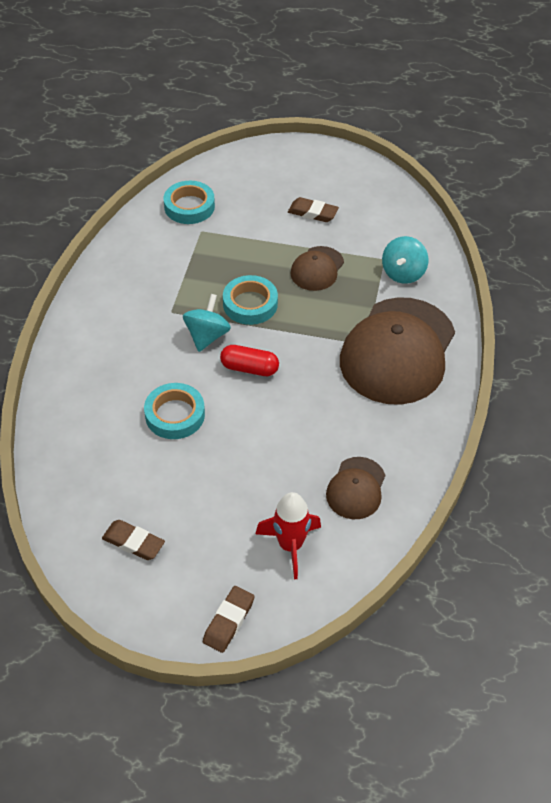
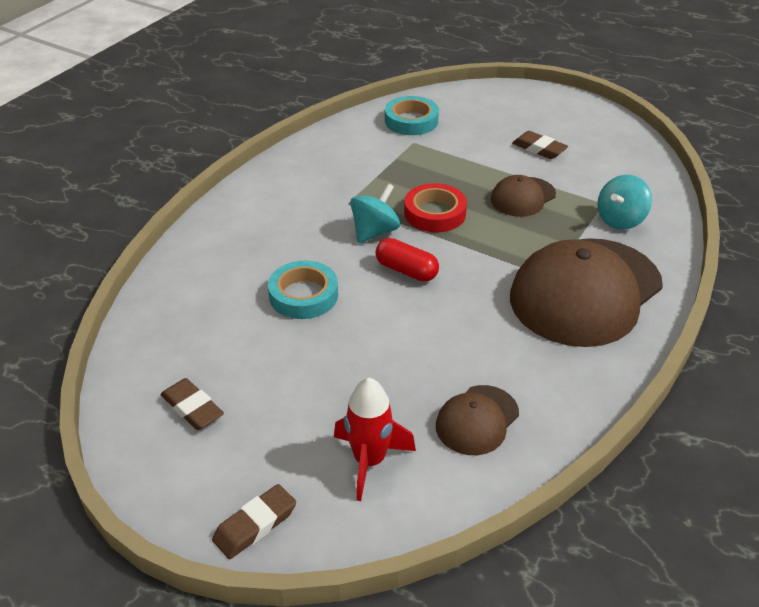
camera: 20 degrees right, 10 degrees down
(250, 304) = (435, 213): turquoise tape -> red tape

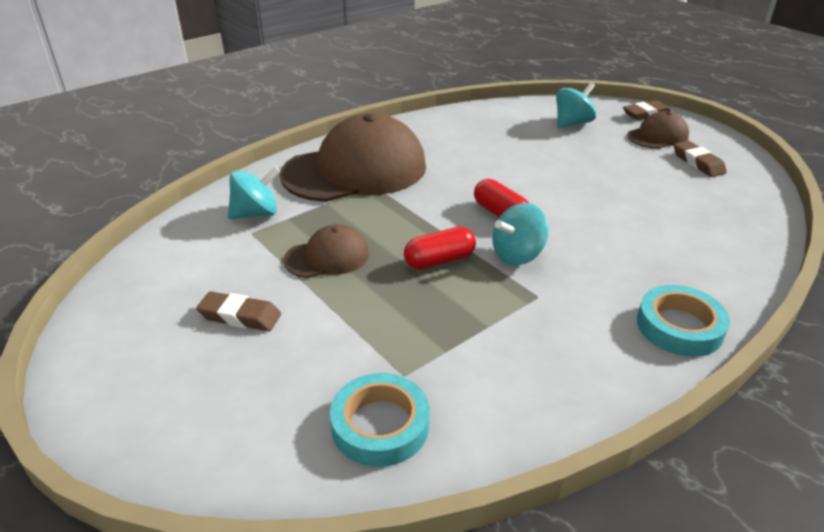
camera: 160 degrees left, 5 degrees down
(303, 295) = (606, 213): turquoise tape -> turquoise tape (679, 326)
(369, 461) = (572, 123): red rocket -> turquoise spinning top
(435, 213) = (439, 260): red tape -> red capsule
(477, 420) = (495, 126): brown cap -> brown cap (658, 136)
(539, 149) = (240, 316): brown eraser -> brown eraser turned 45 degrees counterclockwise

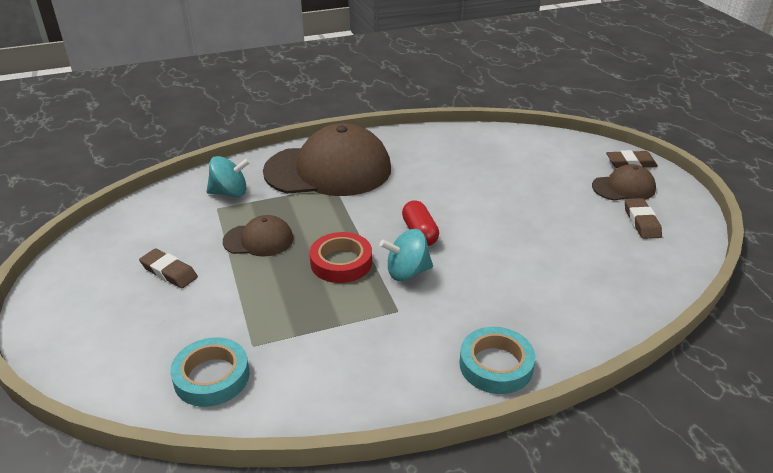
camera: 20 degrees right, 0 degrees up
(439, 260) = (341, 262): red capsule -> red tape
(572, 123) = (550, 160): turquoise spinning top -> none

